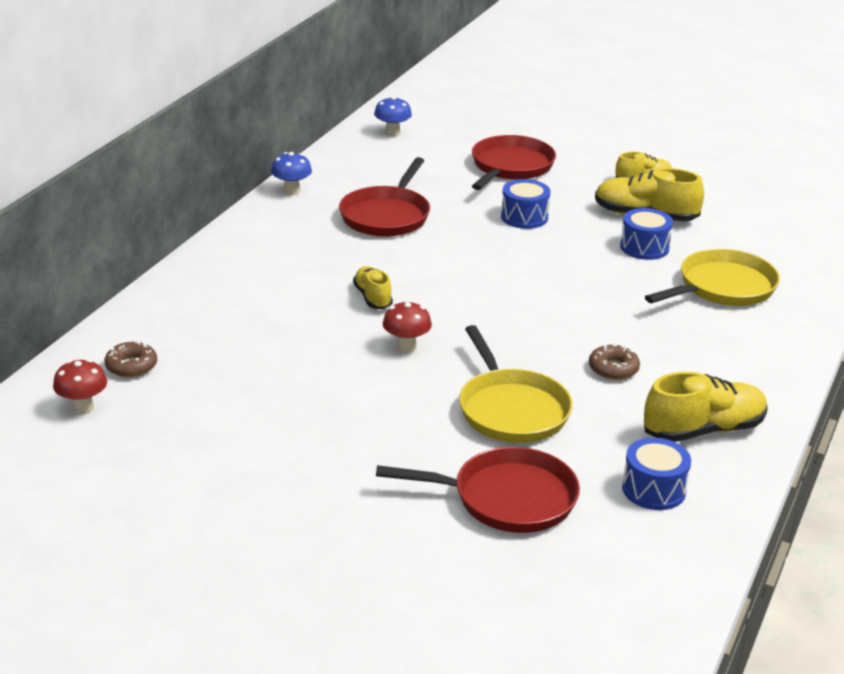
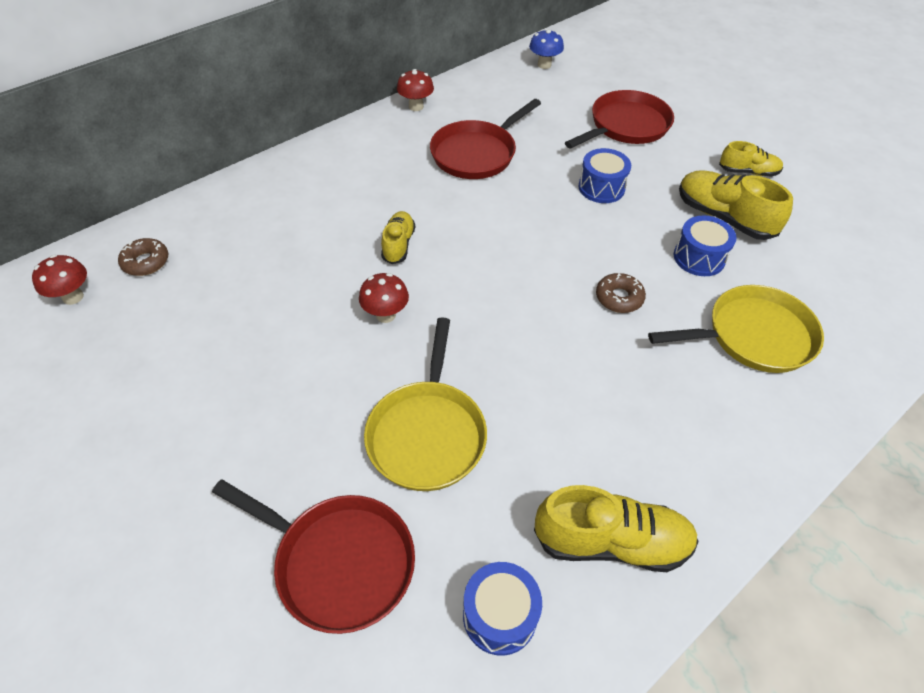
camera: 25 degrees right, 20 degrees up
(291, 191) = (416, 106): blue mushroom -> red mushroom
(613, 369) = (567, 413): brown donut -> brown donut (619, 298)

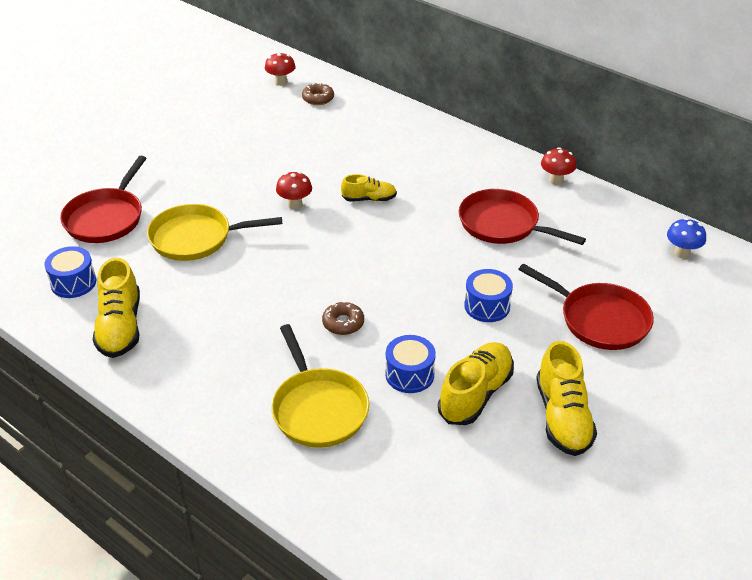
camera: 80 degrees right, 10 degrees down
(748, 172) = (563, 417): yellow shoe -> yellow shoe, size x1.68

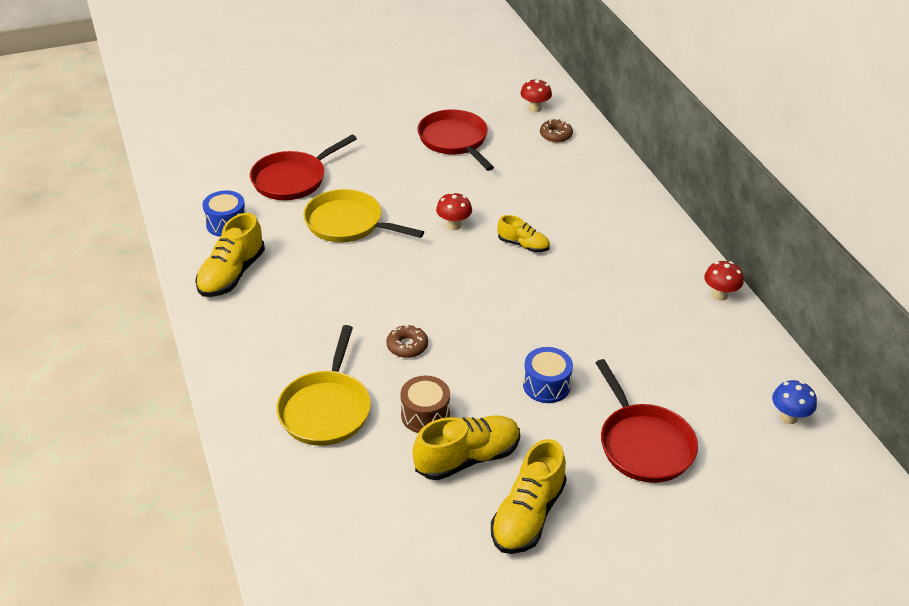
camera: 30 degrees right, 0 degrees up
(409, 374) = (425, 415): blue drum -> brown drum
(503, 224) = (628, 316): red pan -> red pan (455, 140)

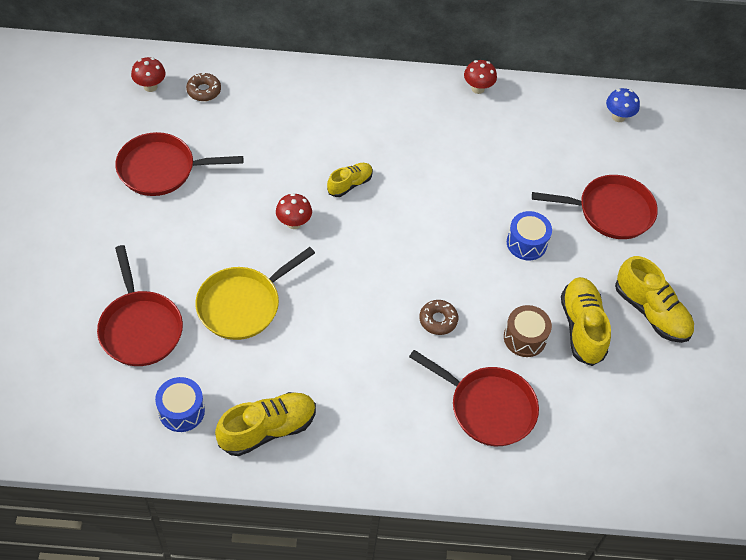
camera: 70 degrees left, 15 degrees up
(232, 274) = (267, 429): yellow shoe -> yellow shoe turned 75 degrees counterclockwise
(326, 409) = (488, 407): yellow pan -> red pan

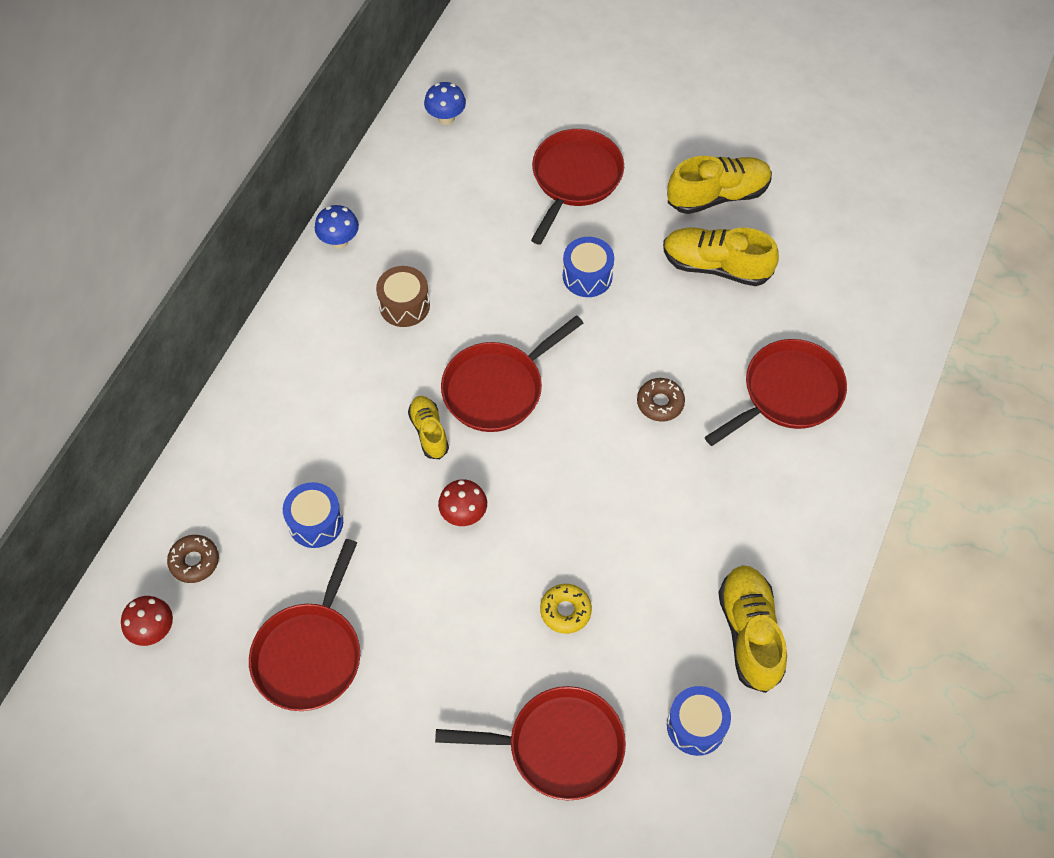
camera: 65 degrees left, 5 degrees up
(243, 304) = (565, 611): yellow pan -> yellow donut
(255, 143) = (315, 522): none -> blue drum
(403, 214) = (497, 388): none -> red pan
(478, 88) = (339, 241): red mushroom -> blue mushroom
(525, 338) = (711, 325): brown drum -> brown drum (404, 305)

